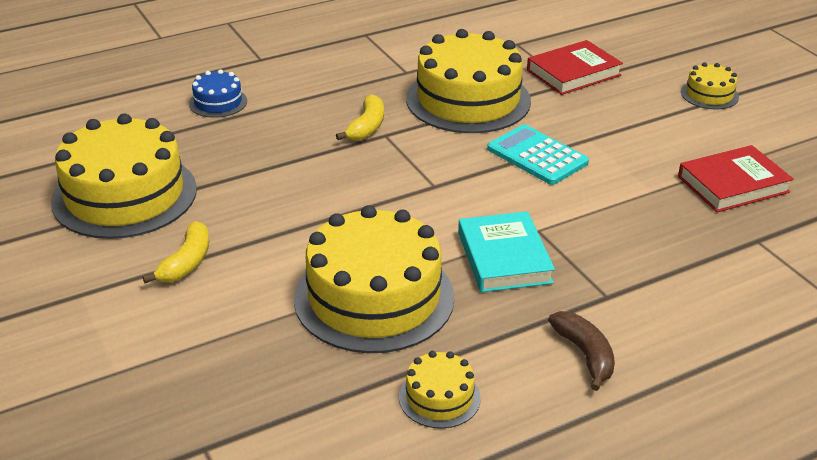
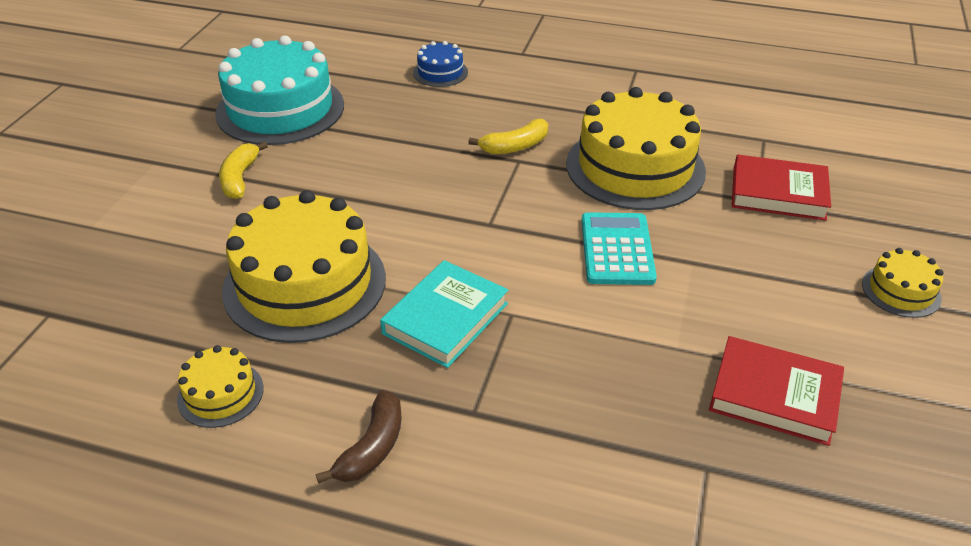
camera: 45 degrees right, 5 degrees up
(124, 195) = (280, 109): yellow cake -> turquoise cake
(187, 262) = (240, 178): yellow banana -> yellow banana turned 120 degrees clockwise

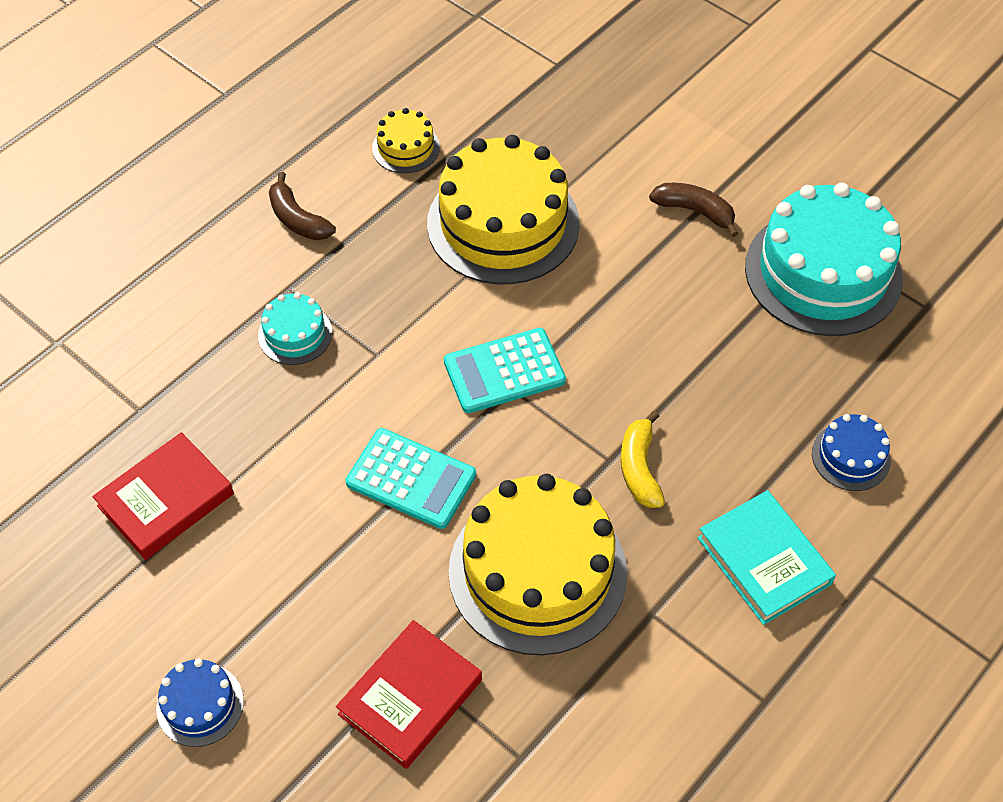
camera: 115 degrees right, 15 degrees up
(240, 178) = (695, 211): yellow banana -> brown banana
(445, 318) = (400, 306): turquoise book -> turquoise book (764, 561)
(475, 232) = (504, 371): none -> turquoise calculator
(527, 382) = (295, 334): none -> turquoise cake
(901, 291) = (200, 704): yellow cake -> blue cake

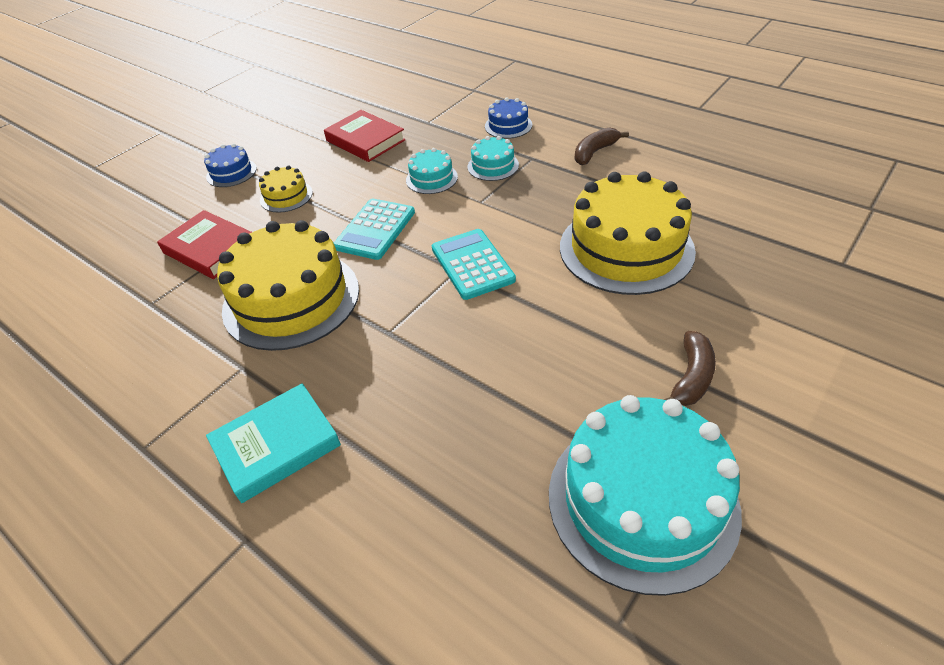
camera: 90 degrees right, 10 degrees down
(305, 409) = (431, 178): none -> turquoise cake
(406, 147) = (687, 189): yellow cake -> yellow cake (286, 196)
(639, 468) = (379, 352): yellow banana -> none
(851, 456) = (388, 525): blue cake -> blue cake (508, 126)

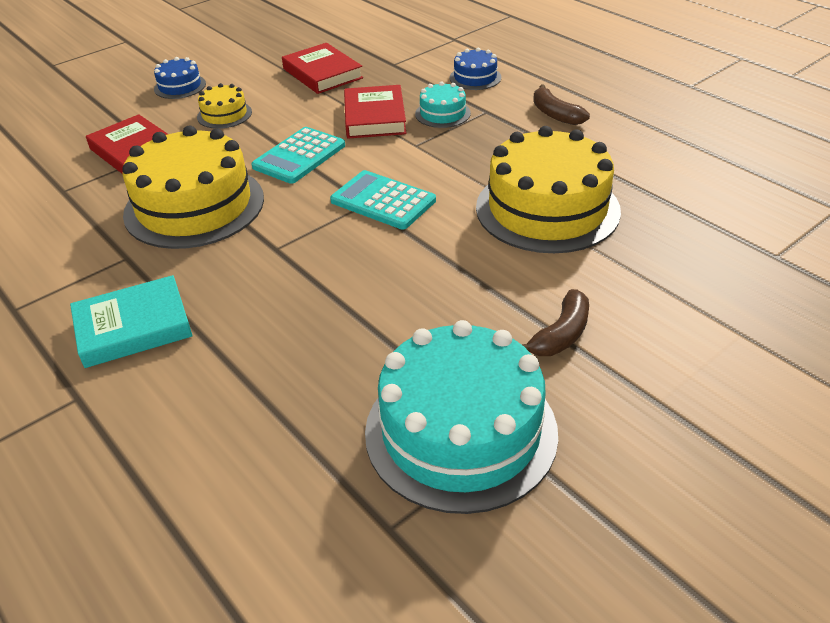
camera: 10 degrees right, 5 degrees down
(431, 178) = (375, 117): turquoise cake -> red book
(472, 264) = (383, 201): turquoise calculator -> turquoise calculator turned 45 degrees counterclockwise
(594, 152) = (555, 114): brown banana -> brown banana turned 90 degrees counterclockwise

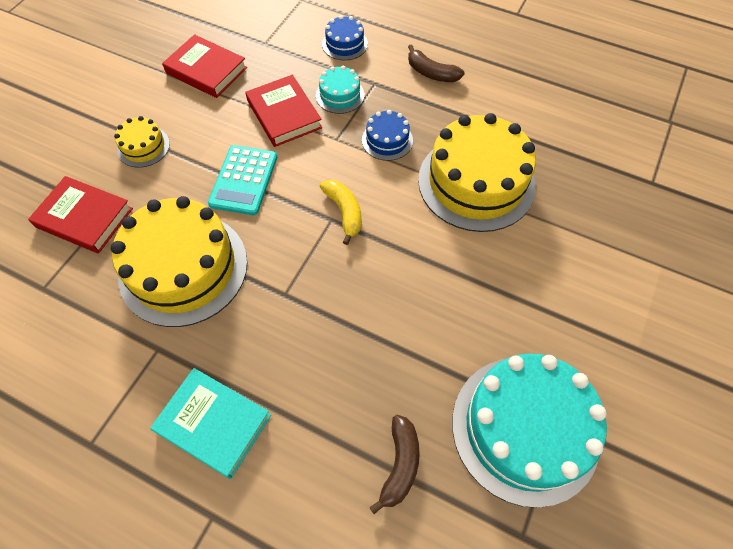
camera: 25 degrees left, 20 degrees up
(133, 327) = (213, 423): turquoise book -> turquoise book turned 75 degrees clockwise
(180, 86) = (76, 120): blue cake -> blue cake (387, 140)
(383, 201) = (344, 212): turquoise calculator -> yellow banana
(561, 335) = (547, 309): brown banana -> brown banana (400, 464)

